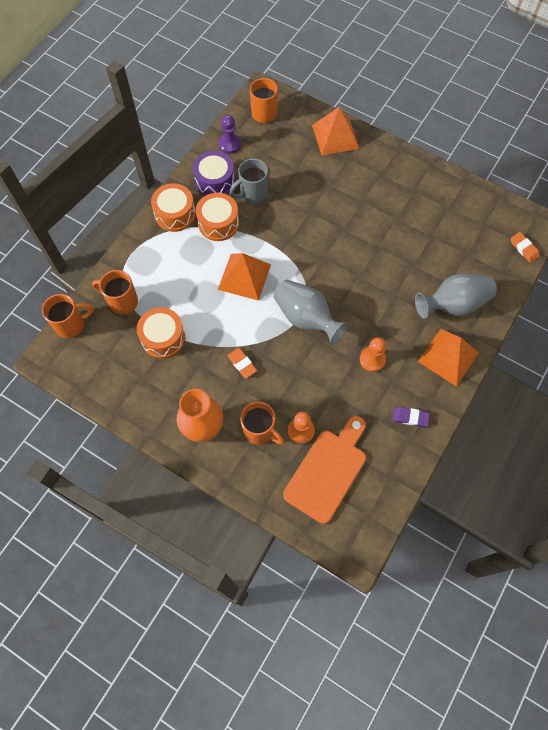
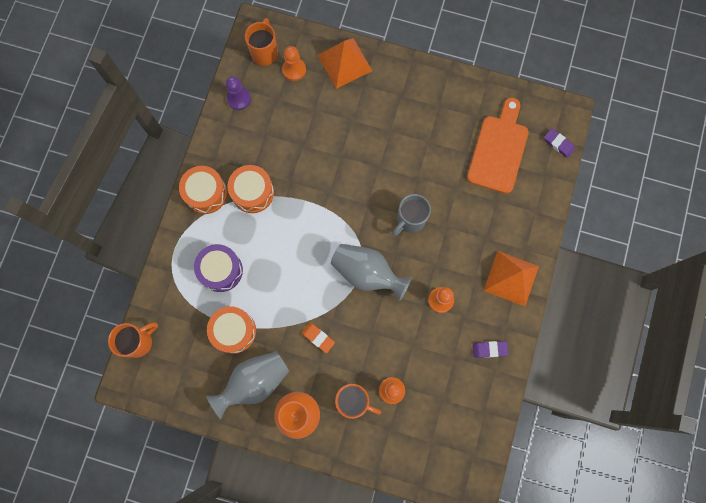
camera: 15 degrees left, 10 degrees up
(122, 301) = (181, 303): orange mug -> none
(215, 181) = (235, 146): purple drum -> purple drum (221, 270)
(244, 276) = (295, 244): orange pyramid -> none
(252, 194) = (278, 150): grey mug -> grey mug (410, 220)
(287, 132) = (294, 70): none -> orange pawn
(328, 471) = (427, 423): orange cutting board -> orange cutting board (499, 150)
(453, 304) = (504, 222): grey vase -> grey vase (254, 382)
(524, 248) = (558, 144): orange eraser -> purple eraser

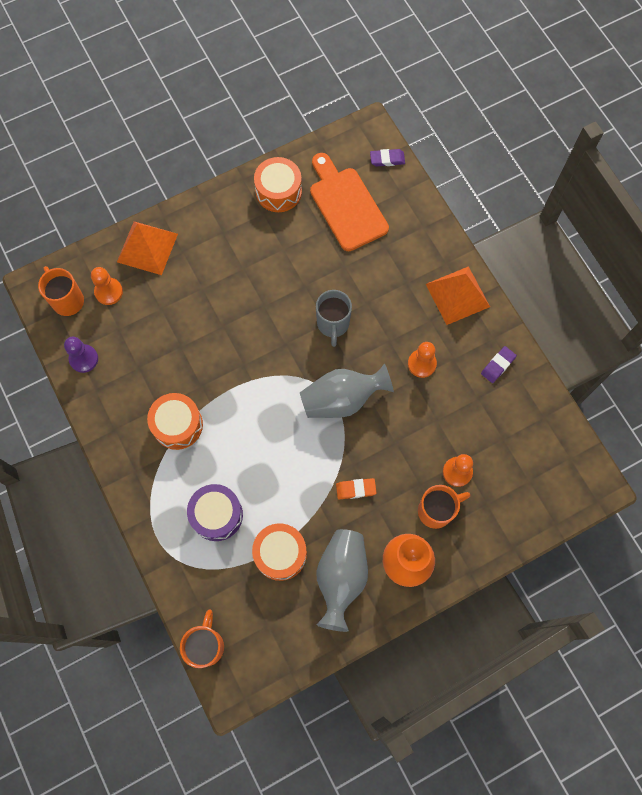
camera: 45 degrees left, 5 degrees down
(206, 193) = (136, 464): orange drum -> orange drum (278, 191)

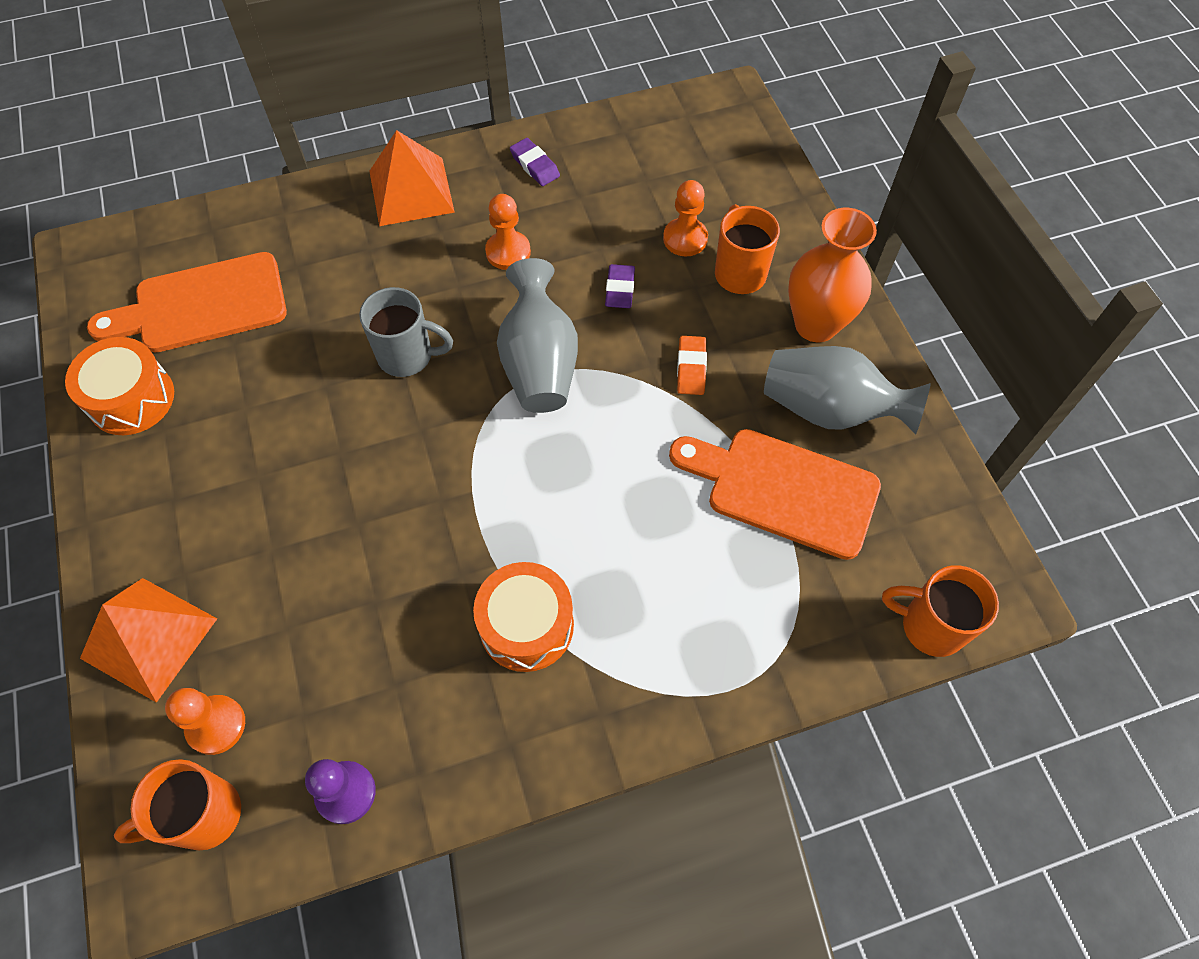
camera: 80 degrees left, 10 degrees down
(217, 515) = (705, 579): purple drum -> none
(280, 554) = (783, 489): orange drum -> orange cutting board
(387, 159) = (145, 238): purple eraser -> purple eraser (620, 289)

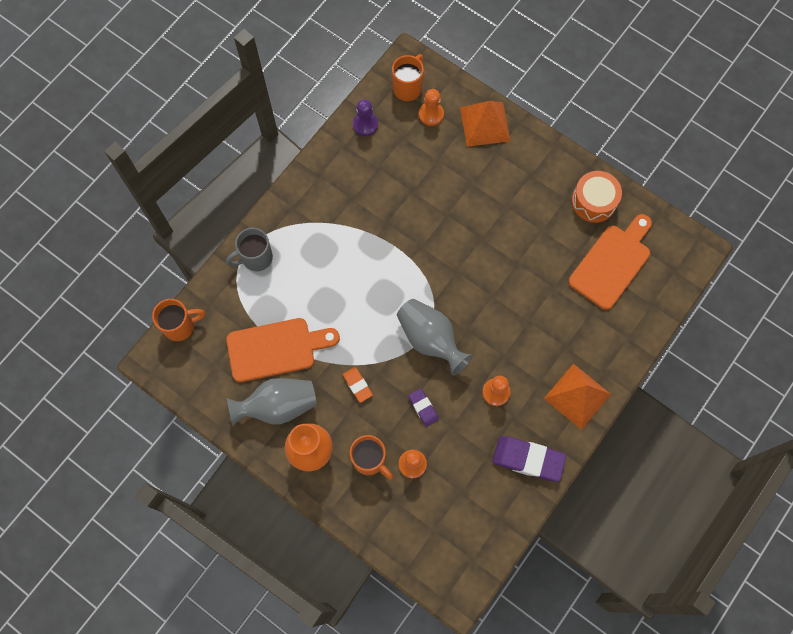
camera: 145 degrees right, 10 degrees up
(407, 356) = (494, 302): grey mug -> grey mug (256, 258)
(526, 625) = (345, 220): orange drum -> none
(535, 165) = (528, 459): purple eraser -> purple eraser, size x1.86

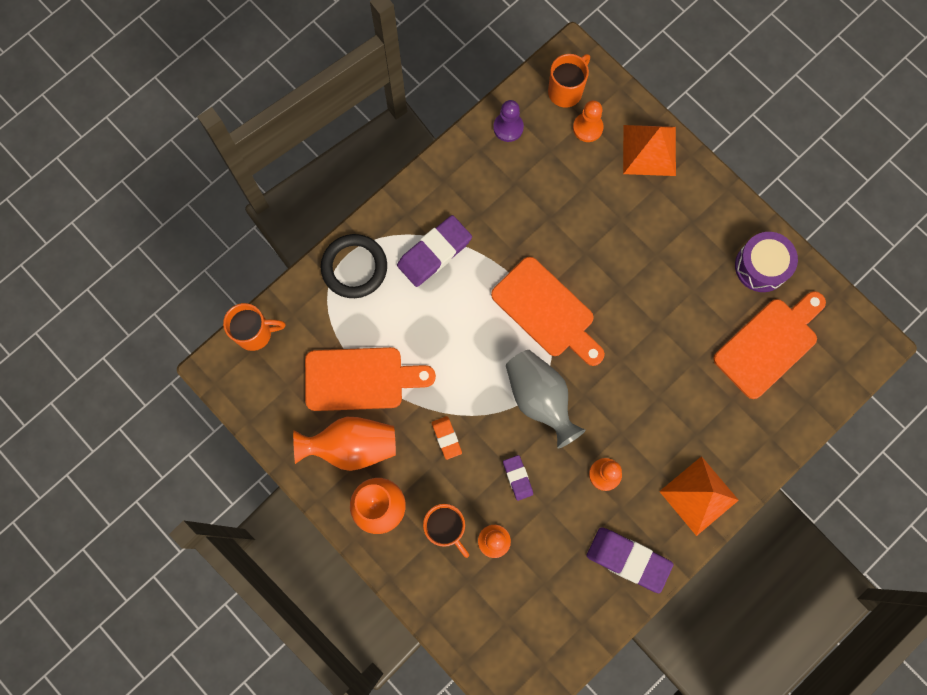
camera: 10 degrees right, 5 degrees up
(256, 258) = (354, 267): grey mug -> black ring
(278, 406) = (351, 446): grey vase -> orange vase
(321, 235) = (434, 253): none -> purple eraser
(423, 267) = (547, 311): none -> orange cutting board
(593, 202) = (761, 266): orange drum -> purple drum

